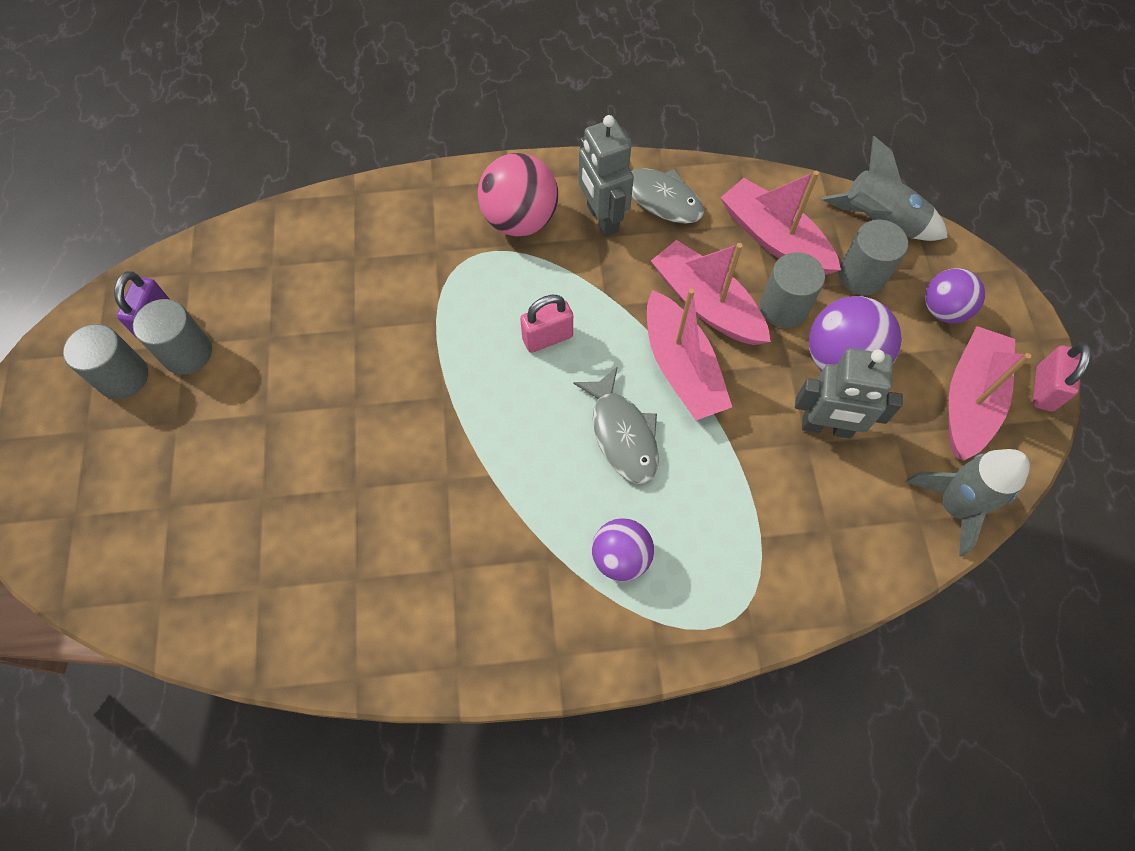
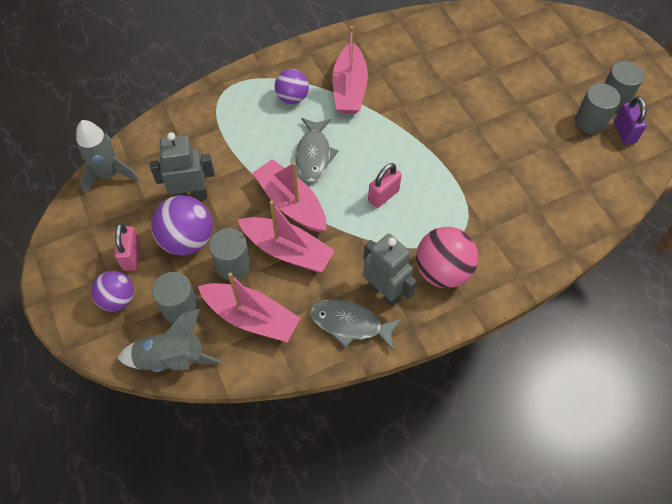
camera: 160 degrees right, 5 degrees down
(622, 434) = (314, 155): grey fish -> grey fish turned 135 degrees counterclockwise
(969, 400) = (99, 240): pink boat -> pink boat (349, 88)
(1044, 389) = (47, 263): pink padlock -> pink padlock (132, 256)

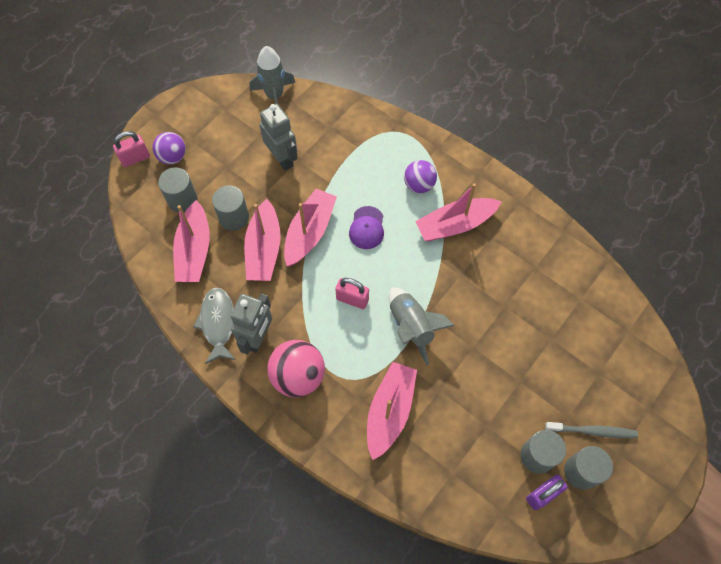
camera: 65 degrees right, 5 degrees up
(132, 256) = (211, 147): pink padlock -> pink padlock (135, 158)
(172, 358) = (140, 214): grey rocket -> grey rocket (411, 327)
(187, 240) = (241, 176): purple ball -> none
(314, 155) = (367, 228): grey fish -> purple cap
(509, 209) = (390, 411): none -> pink boat
(582, 78) = (592, 431): none -> grey toothbrush

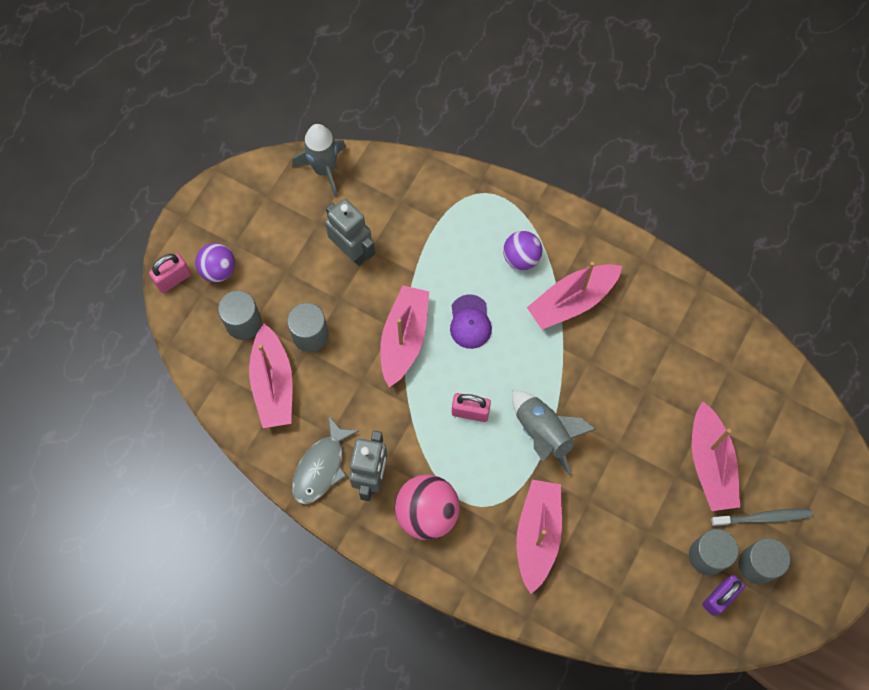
camera: 10 degrees left, 5 degrees up
(218, 323) = (321, 467): grey fish -> grey fish turned 135 degrees counterclockwise
(264, 249) = (355, 368): pink boat -> pink boat (710, 463)

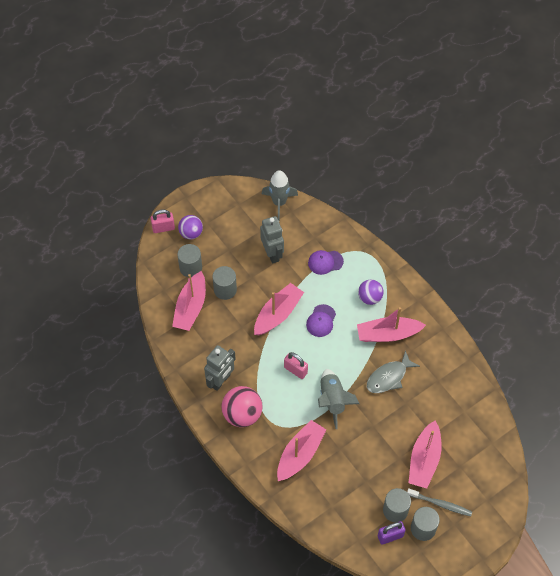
camera: 25 degrees right, 10 degrees down
(321, 467) = (195, 363): grey fish -> grey fish (389, 377)
(433, 231) = (325, 262): none -> purple cap

